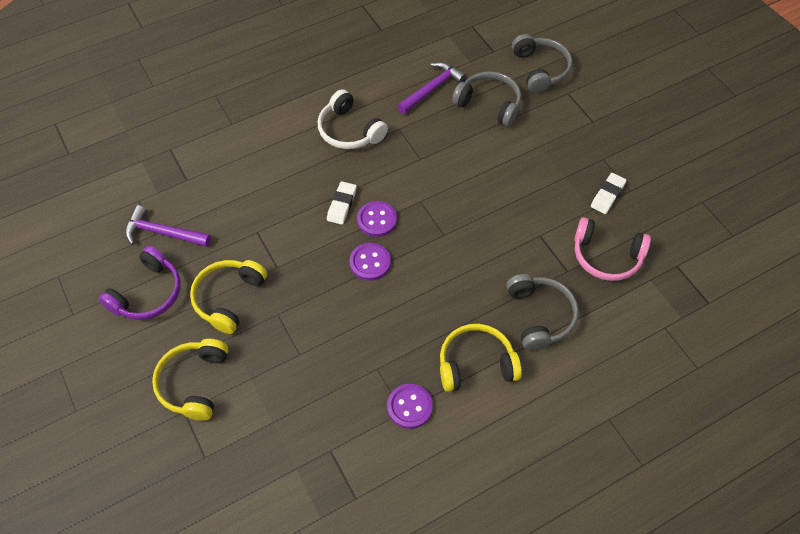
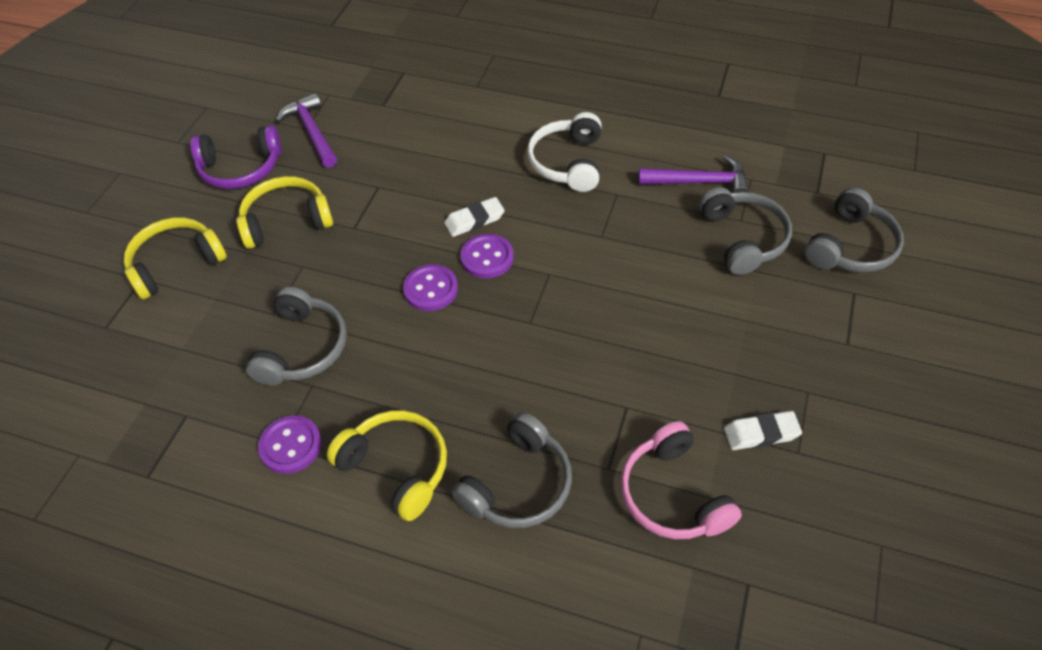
camera: 50 degrees right, 5 degrees down
(344, 355) = (302, 348): none -> grey headphones

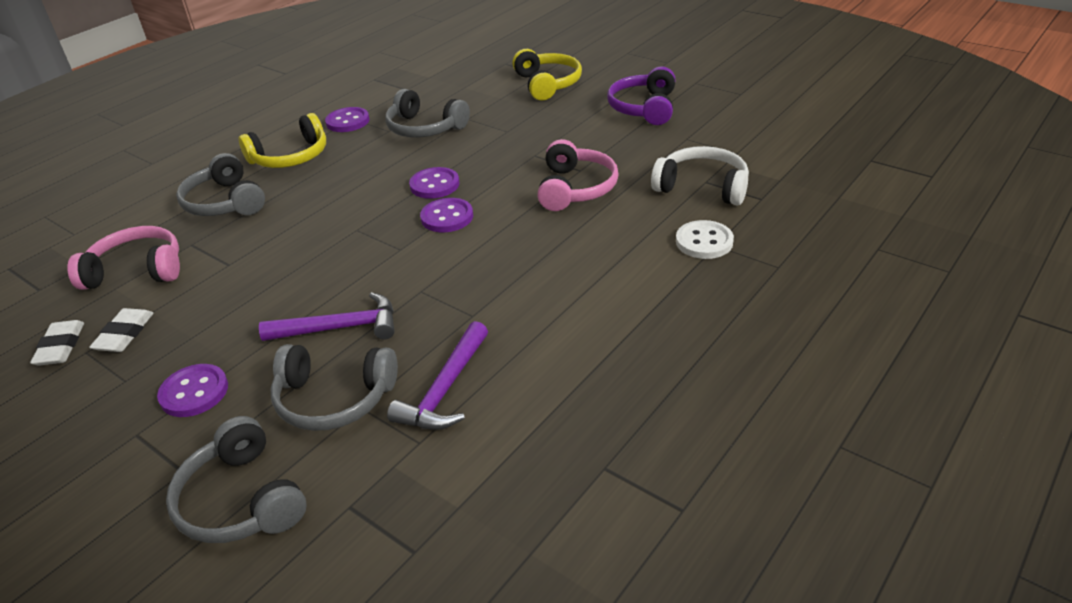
camera: 110 degrees right, 15 degrees down
(286, 221) = (564, 126): yellow headphones -> none
(312, 132) = (678, 141): purple hammer -> purple hammer (340, 328)
(413, 181) = (575, 188): none -> pink headphones
(474, 92) = (704, 242): none -> white button
(474, 220) = (499, 216): white eraser -> white eraser (61, 347)
(567, 162) = (545, 289): white headphones -> white headphones (702, 187)
(788, 330) = (194, 392): none -> purple button

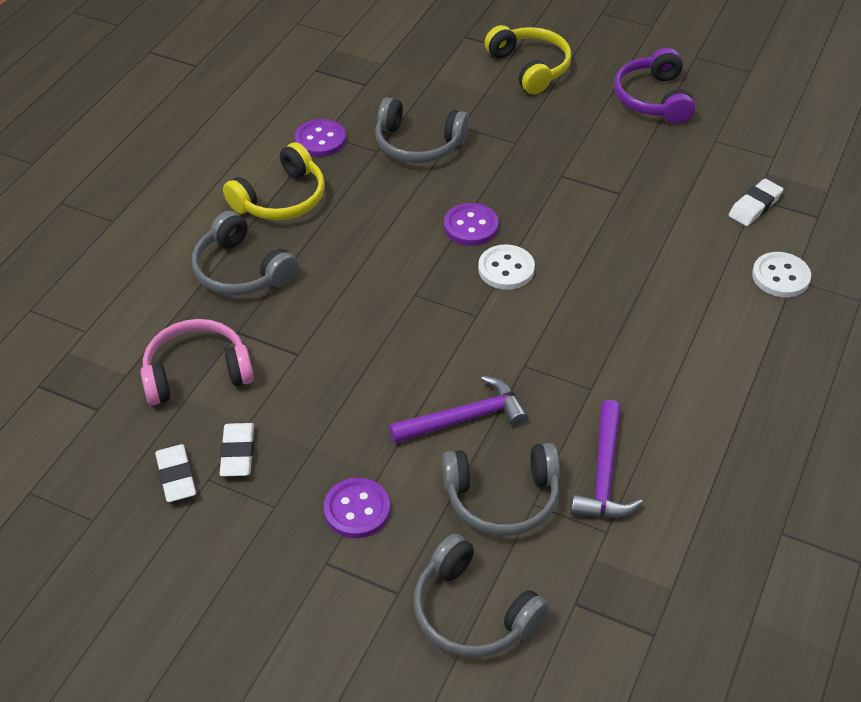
camera: 15 degrees left, 10 degrees up
(447, 217) = (506, 269): purple button -> white button
(575, 188) = (625, 219): pink headphones -> none
(702, 187) = (754, 206): white headphones -> white eraser

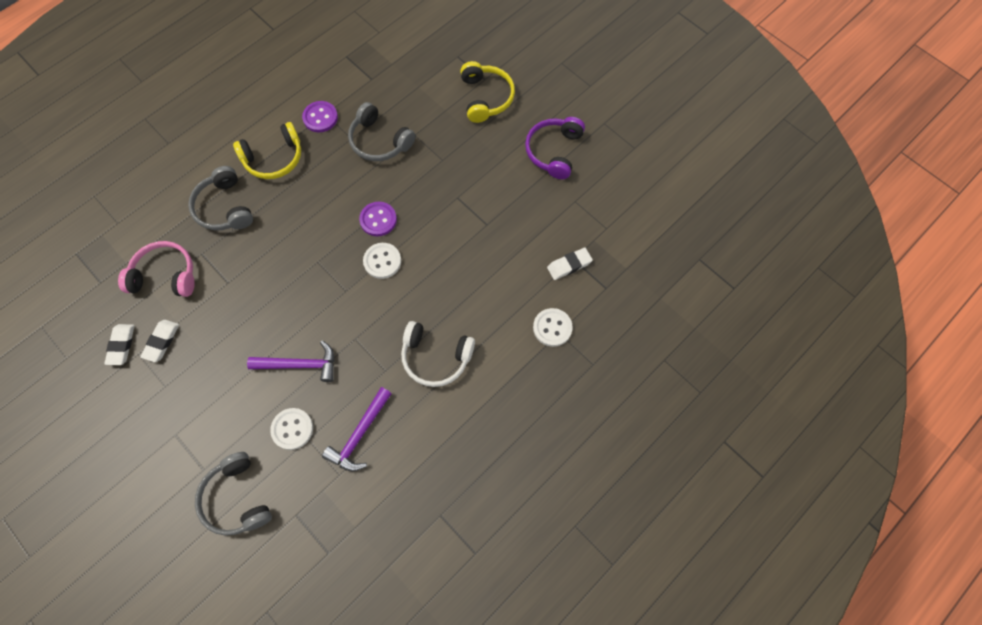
camera: 20 degrees right, 20 degrees up
(357, 509) = (208, 406): purple button -> none
(502, 498) = (292, 429): grey headphones -> white button
(650, 353) = (435, 357): none -> white headphones

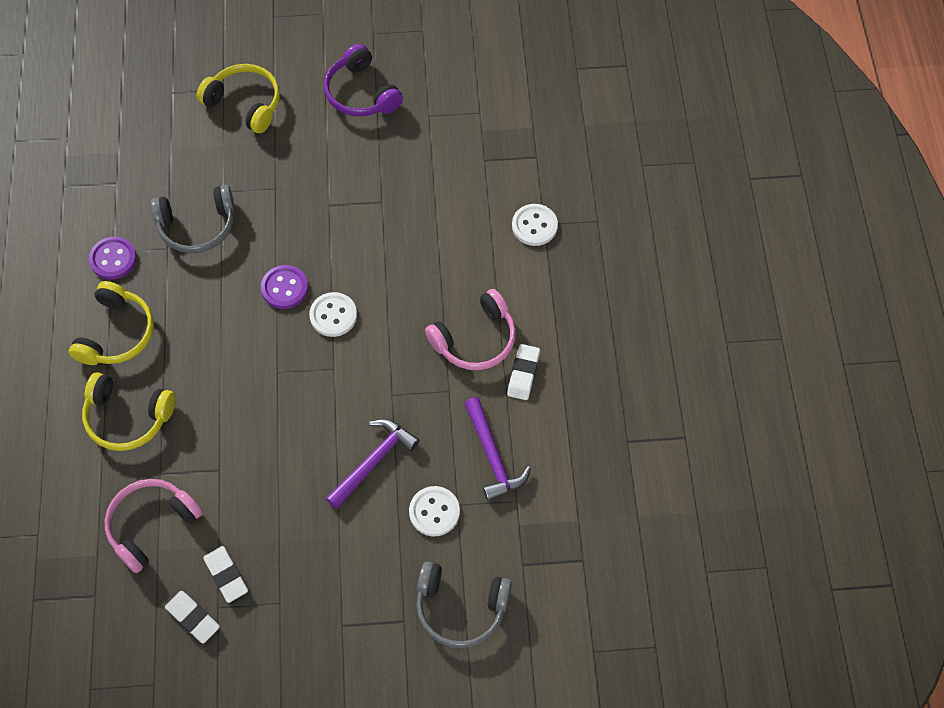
camera: 50 degrees left, 5 degrees down
(224, 207) = (128, 417): grey headphones -> yellow headphones
(435, 357) = (475, 339): white headphones -> pink headphones
(569, 265) = (487, 168): white eraser -> white eraser (523, 374)

